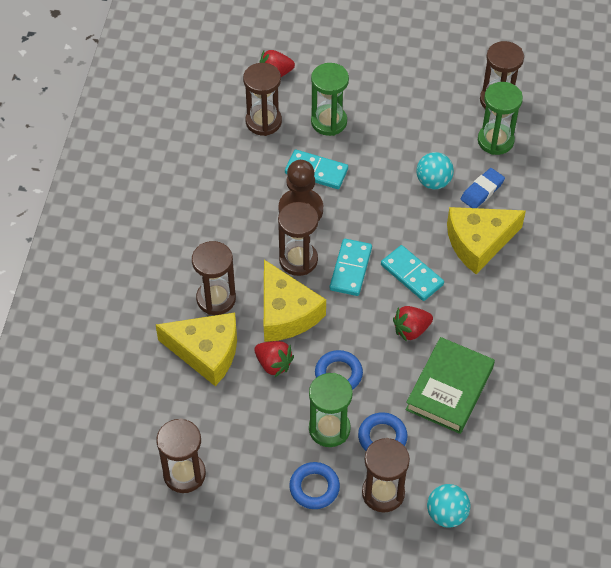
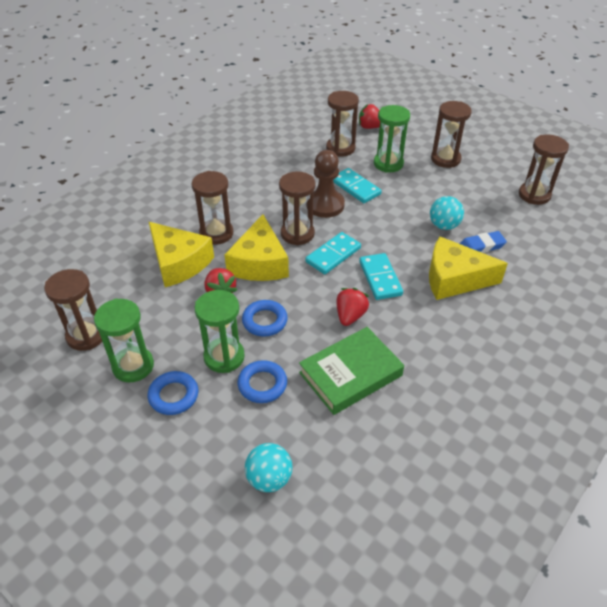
camera: 30 degrees right, 10 degrees down
(383, 493) = (227, 430): brown hourglass -> brown hourglass (445, 159)
(411, 330) = (350, 316): red strawberry -> red strawberry turned 105 degrees clockwise
(495, 140) = (515, 218): green hourglass -> green hourglass (133, 366)

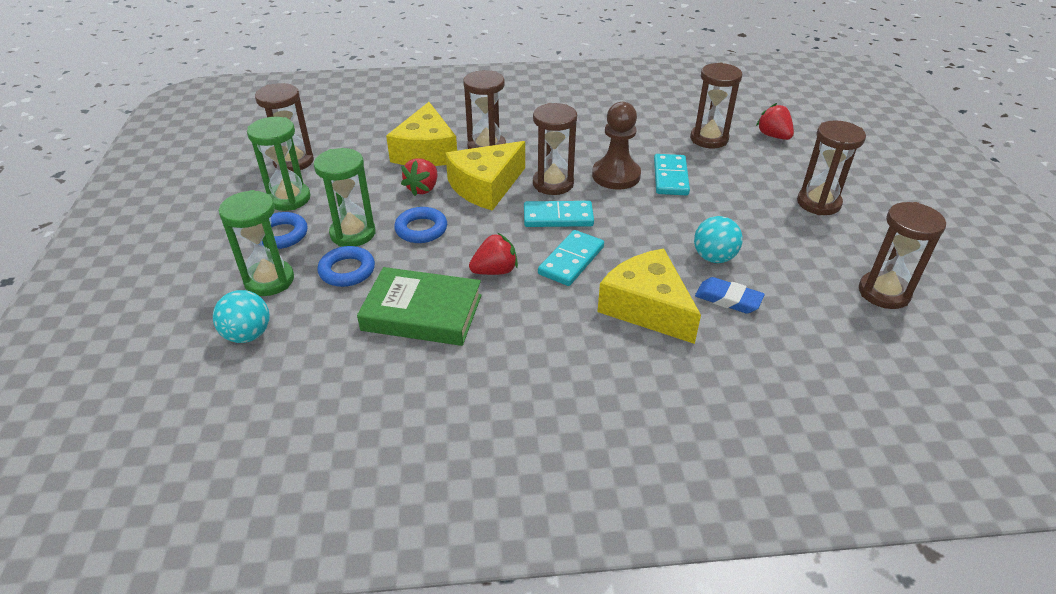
camera: 45 degrees right, 5 degrees down
(388, 164) = (740, 175): green hourglass -> green hourglass (269, 280)

